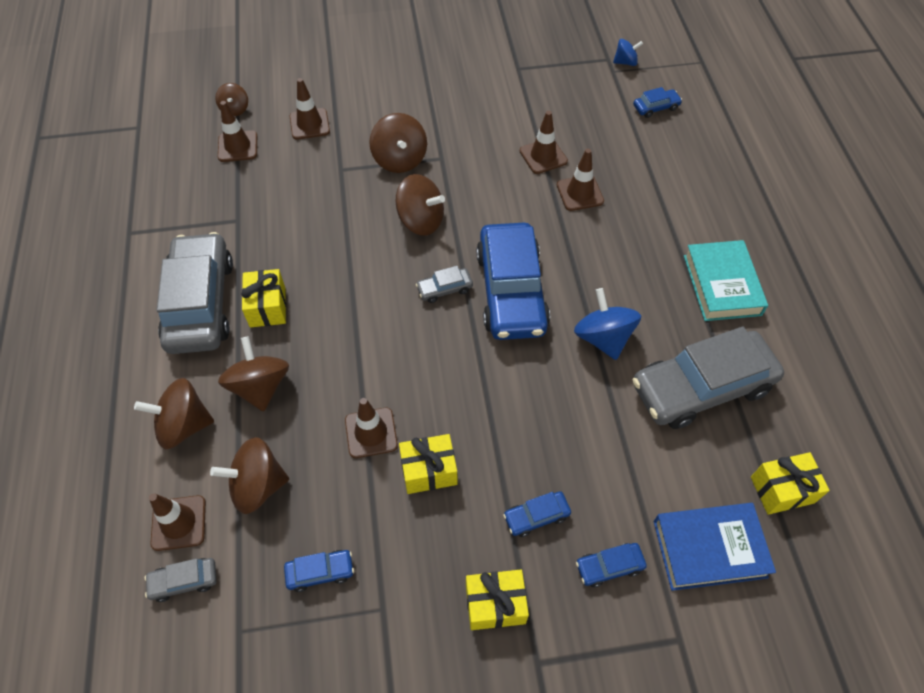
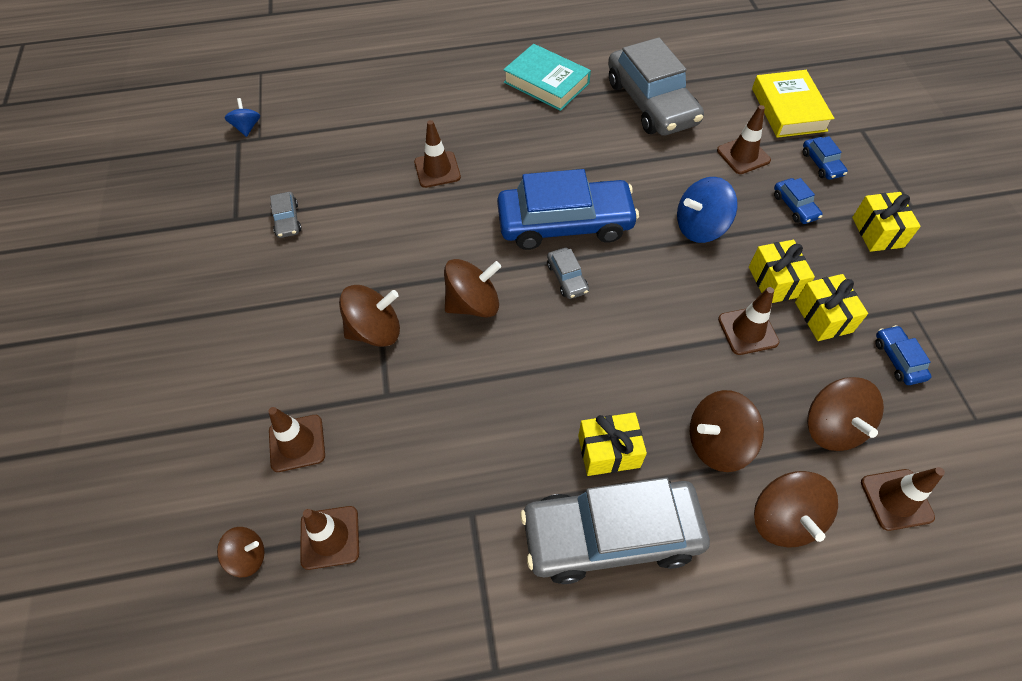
camera: 90 degrees left, 0 degrees up
(184, 581) = (952, 480): grey car -> grey car (287, 220)
(421, 221) = (473, 304): brown spinning top -> brown spinning top turned 45 degrees clockwise
(543, 156) = (382, 197): brown traffic cone -> brown traffic cone (743, 155)
(603, 338) = (611, 159): blue spinning top -> blue spinning top (700, 227)
(656, 107) = (322, 109): blue car -> none
(709, 549) = (788, 109): blue book -> yellow book
(721, 285) = (546, 83): turquoise book -> turquoise book turned 45 degrees clockwise
(782, 490) = (730, 69): yellow gift -> yellow gift (823, 317)

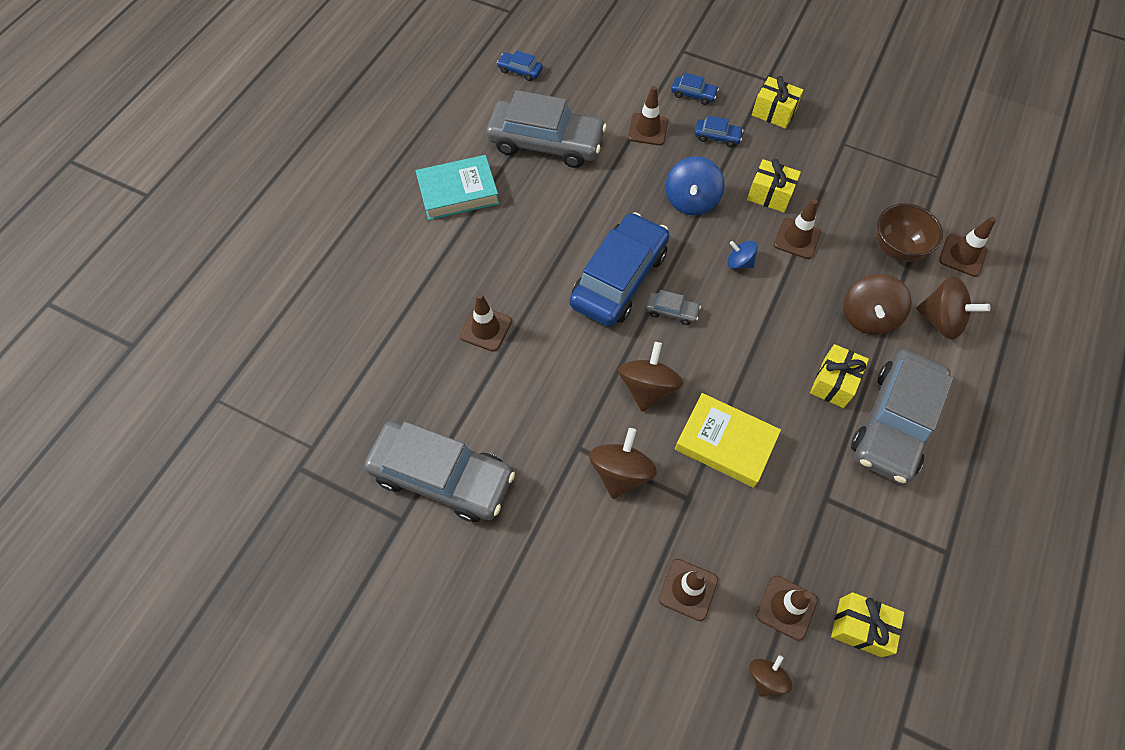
camera: 55 degrees left, 5 degrees up
(247, 127) = (287, 451): blue spinning top -> blue spinning top (739, 262)
(287, 220) = (442, 476): grey car -> grey car, size x2.42
(788, 109) = (628, 72): yellow book -> yellow book (725, 443)
(823, 317) = (816, 191): yellow gift -> yellow gift (860, 627)
(832, 427) = (896, 248): brown spinning top -> brown bowl
(898, 359) = (874, 179): blue car -> blue car (520, 70)

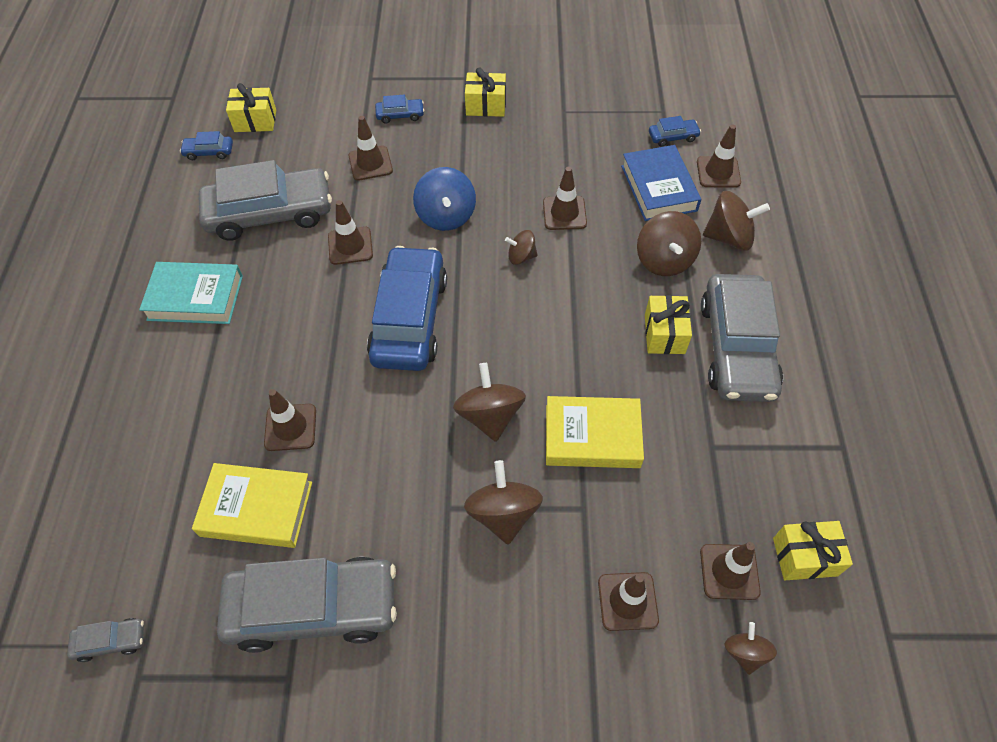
camera: 25 degrees left, 5 degrees down
(433, 381) = (256, 508): none -> yellow book
(458, 192) = (195, 298): turquoise book -> turquoise book turned 45 degrees clockwise
(598, 196) = (350, 246): none -> brown traffic cone
(671, 311) = (478, 330): grey car -> grey car (111, 641)
(717, 136) = (442, 146): blue car -> blue car (673, 137)
(739, 262) = (521, 256): blue spinning top -> brown spinning top
(770, 195) = (519, 182): yellow gift -> yellow gift (255, 121)
(896, 248) = (658, 188): brown bowl -> blue book

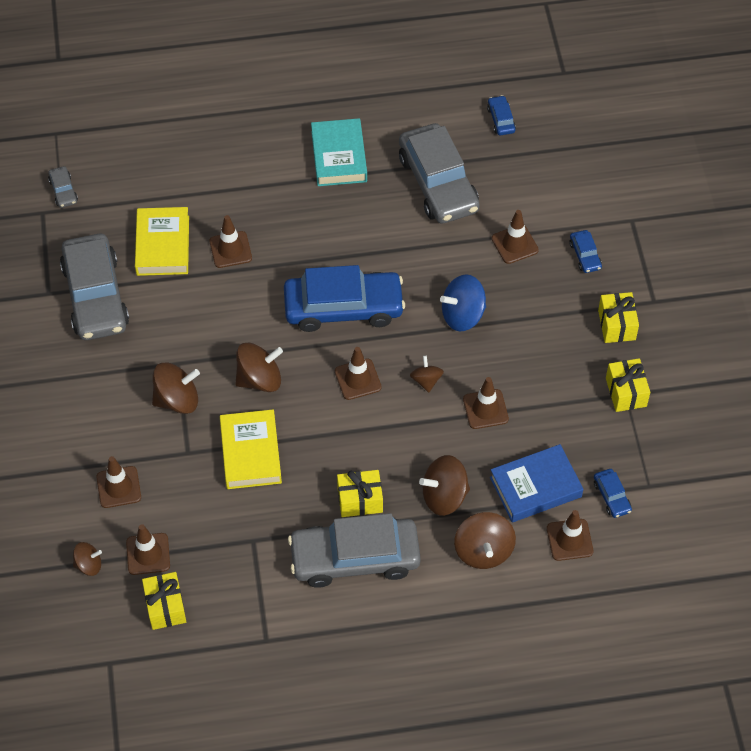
camera: 80 degrees right, 0 degrees up
(255, 121) = (548, 143): yellow gift -> yellow gift (626, 392)
(350, 246) = (413, 250): brown traffic cone -> brown traffic cone (358, 379)

